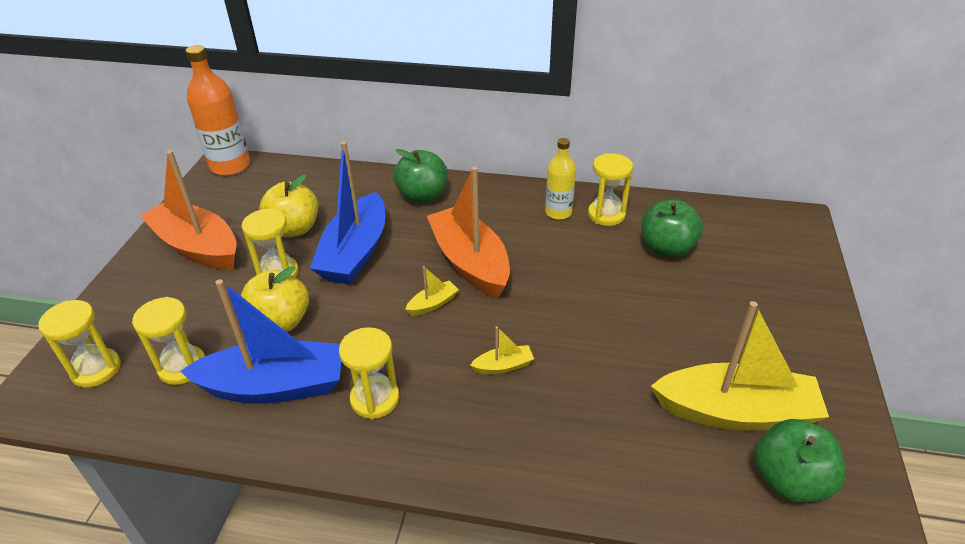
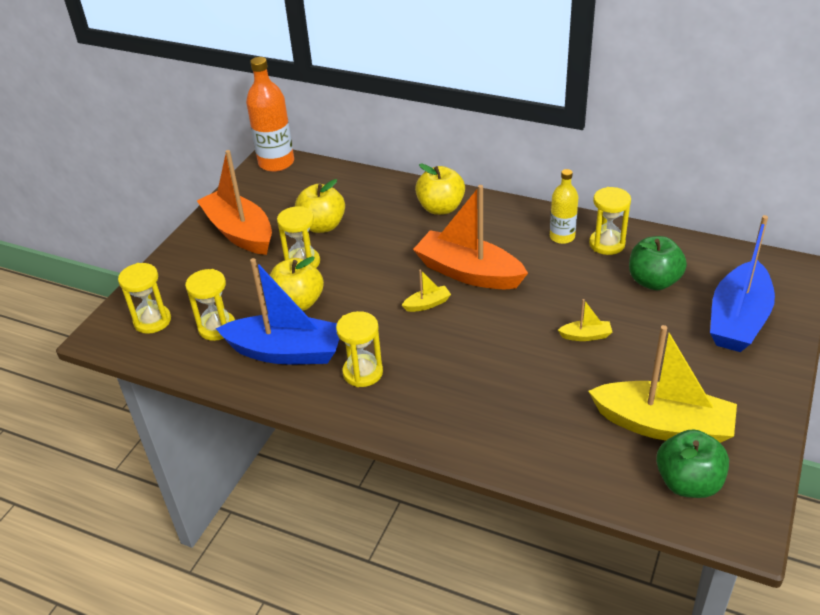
camera: 15 degrees right, 0 degrees up
(355, 252) = (370, 252): blue boat -> blue boat (738, 319)
(422, 196) = (441, 208): green apple -> yellow apple
(470, 262) = (468, 273): orange boat -> orange boat turned 45 degrees counterclockwise
(503, 366) = (474, 362): yellow boat -> yellow boat (585, 336)

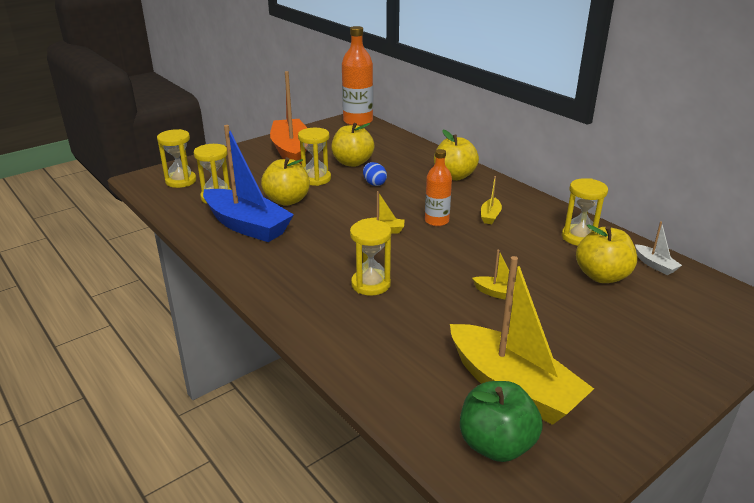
camera: 25 degrees right, 10 degrees down
(363, 372) = (287, 256): yellow hourglass -> yellow hourglass (370, 284)
(369, 247) = (374, 183): none -> blue egg
(468, 273) = (436, 221): orange boat -> orange bottle
(512, 248) = (490, 216): none -> yellow boat
(562, 237) = (541, 221): yellow bottle -> none
(653, 281) = (602, 276): green apple -> yellow apple
(686, 252) = (655, 265): none -> white boat
(738, 319) = (668, 332): blue boat -> none

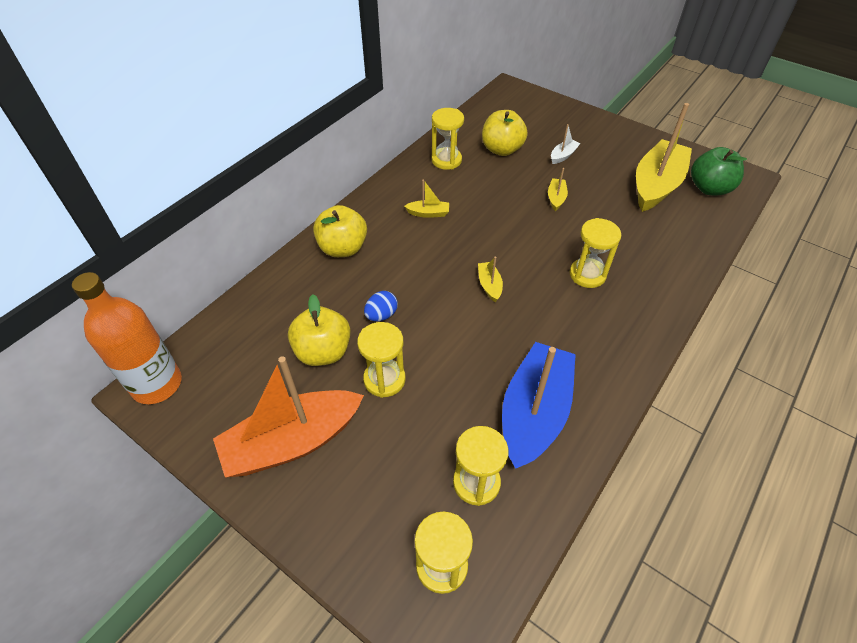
camera: 105 degrees left, 20 degrees up
(287, 200) = (455, 392): yellow apple -> none
(436, 221) = (453, 248): orange bottle -> none
(655, 265) = (473, 126): white boat -> white boat (563, 156)

